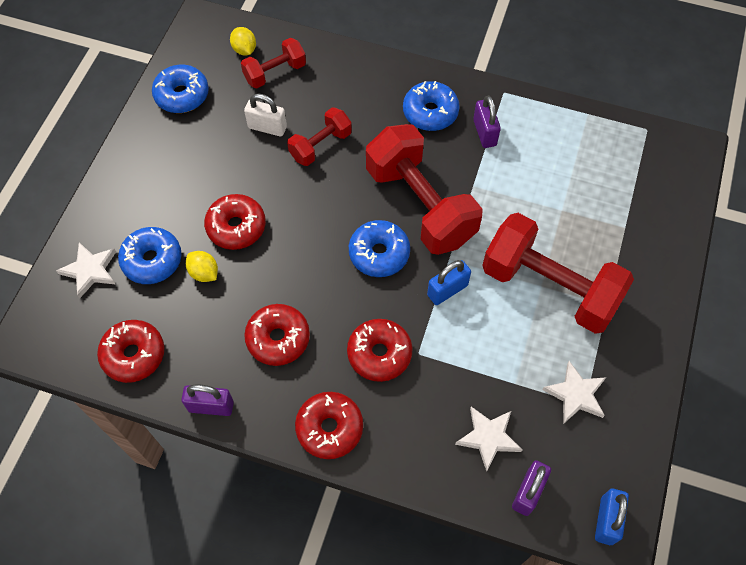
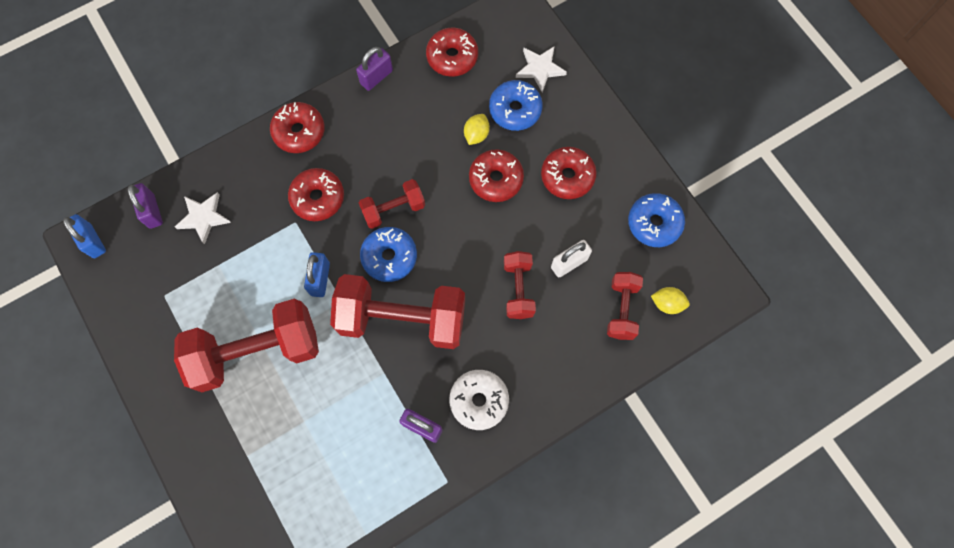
camera: 130 degrees right, 10 degrees up
(204, 273) = (476, 135): yellow lemon -> yellow lemon turned 60 degrees counterclockwise
(278, 338) = (386, 145): red donut -> red donut (567, 176)
(334, 283) = (393, 209): none -> red dumbbell
(430, 112) = (479, 400): blue donut -> white donut
(575, 394) = (174, 296): white star -> none

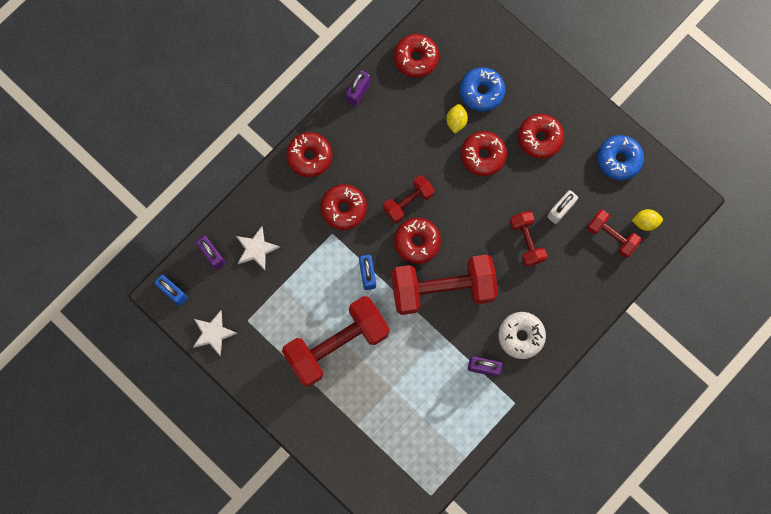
camera: 15 degrees left, 5 degrees up
(389, 257) = (417, 242): blue donut -> red donut
(540, 69) = (492, 50): white star -> white star (213, 333)
(621, 309) = (611, 236): red dumbbell -> red dumbbell turned 45 degrees counterclockwise

